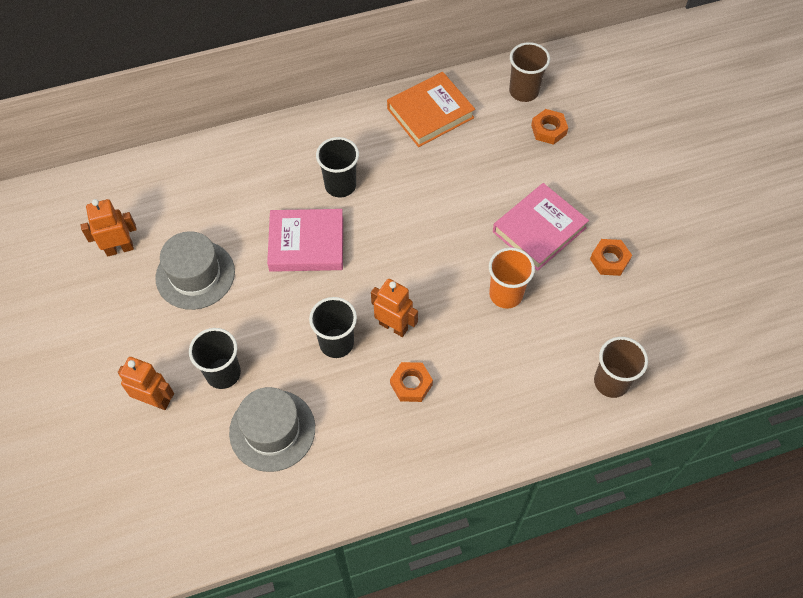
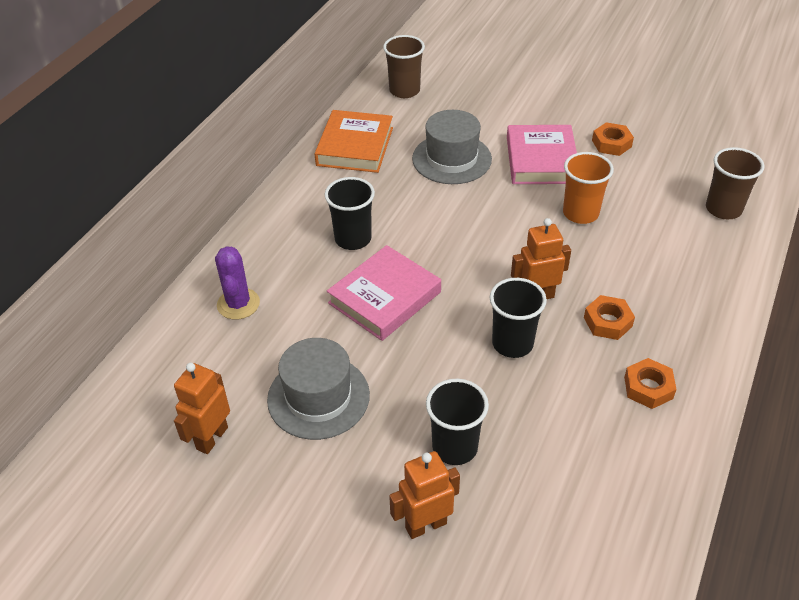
camera: 45 degrees left, 15 degrees down
(226, 174) = (238, 304): none -> purple cactus
(272, 430) = (558, 449): grey hat -> grey hat (451, 159)
(548, 130) = (456, 101): orange nut -> orange nut (648, 387)

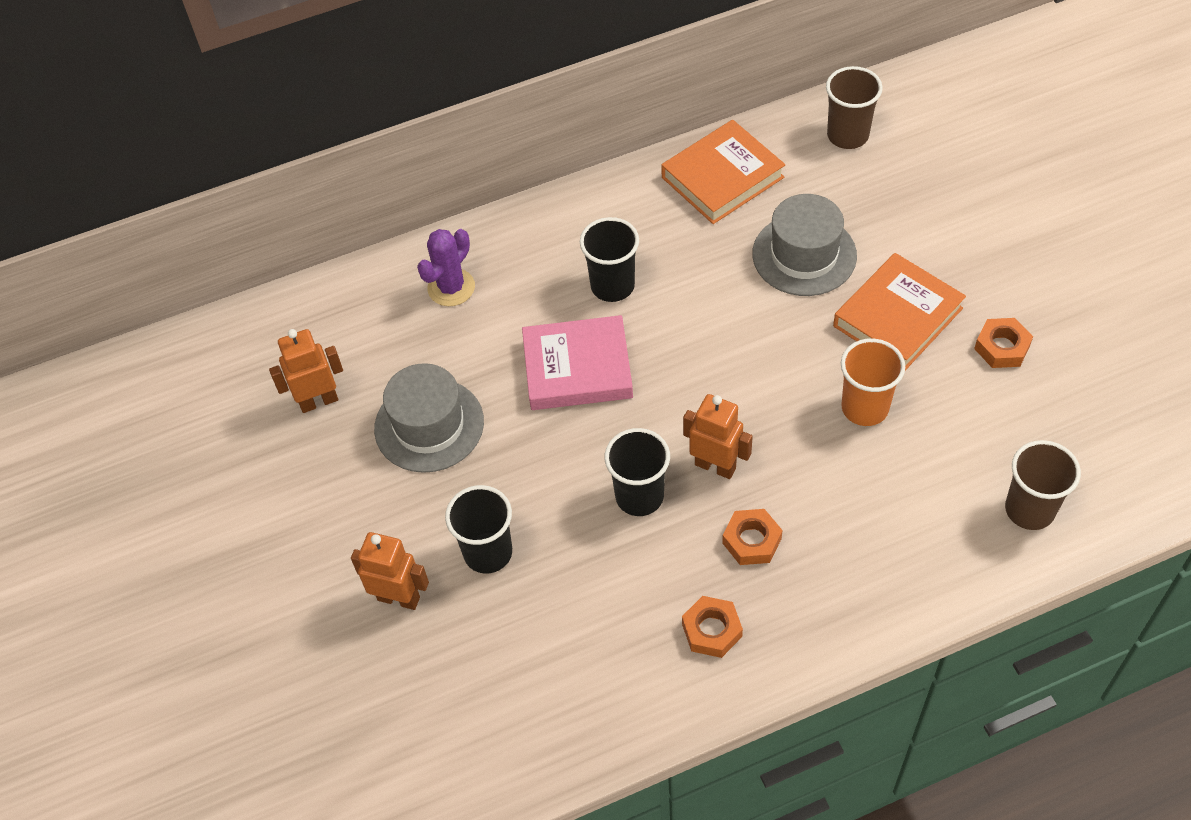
camera: 45 degrees right, 10 degrees up
(541, 160) = (897, 317): pink book -> orange book

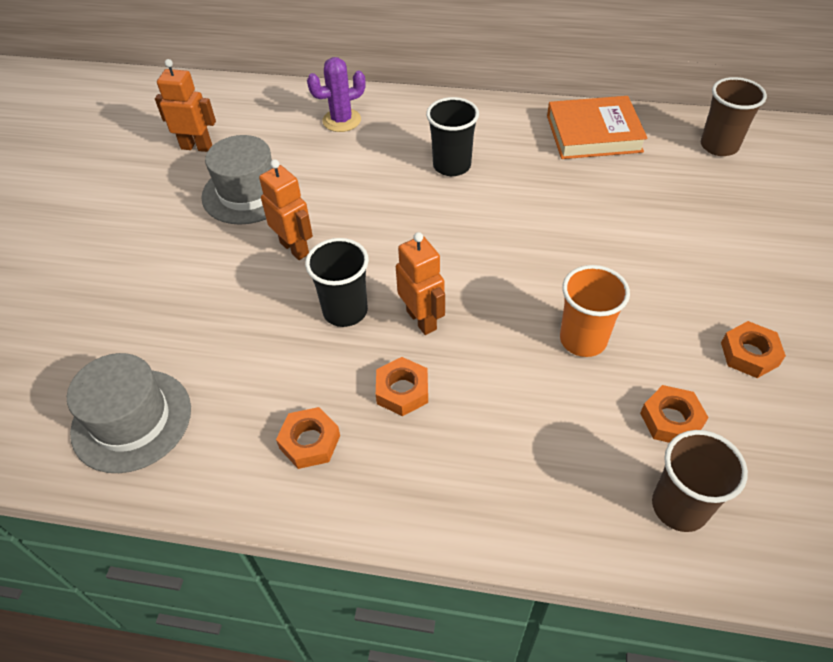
camera: 30 degrees right, 5 degrees down
(399, 598) = (120, 289): orange robot -> orange robot (295, 248)
(488, 552) = (205, 292): black cup -> none
(577, 368) = (379, 205): pink book -> none
(804, 255) = (618, 208): grey hat -> grey hat (132, 420)
(897, 317) = (666, 286): orange book -> none
(979, 441) = (671, 420): none -> orange nut

